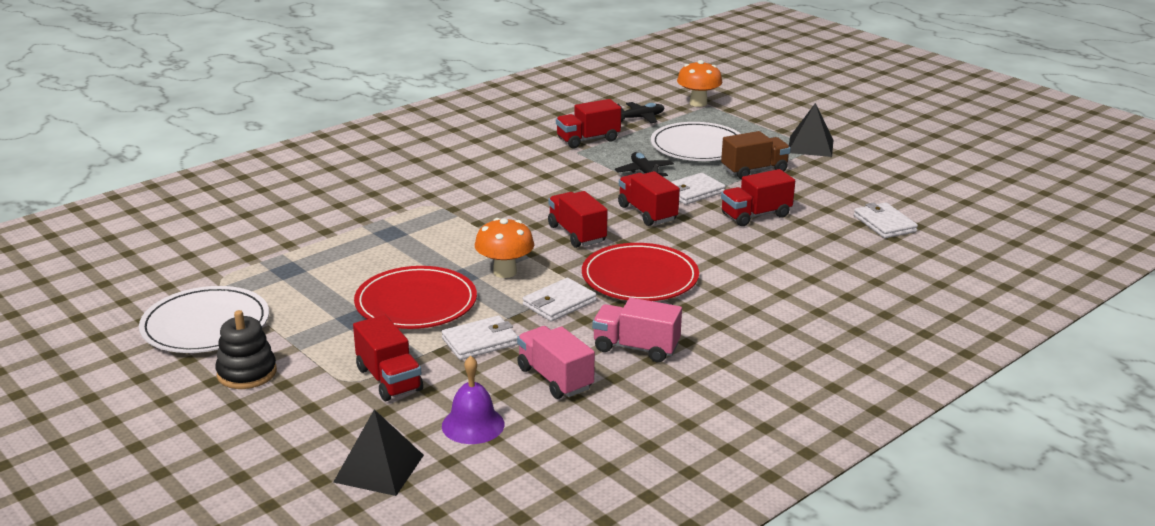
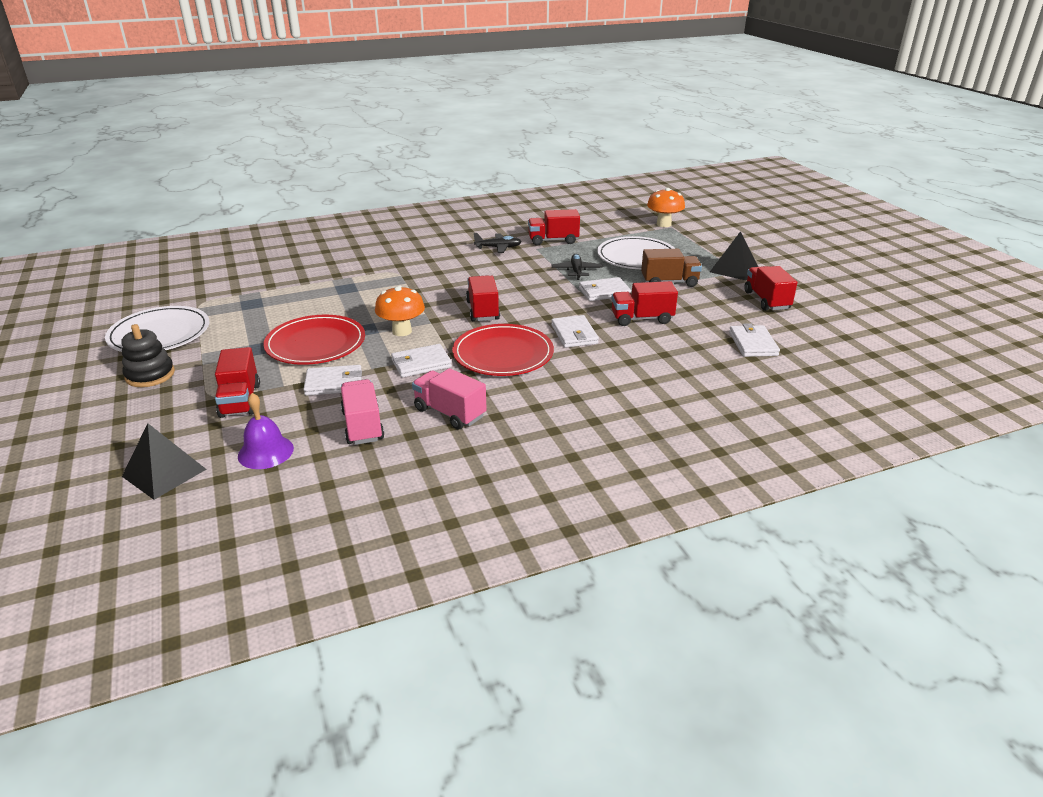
camera: 20 degrees right, 5 degrees up
(640, 118) = (607, 229): black plane -> black plane (498, 248)
(647, 213) = (552, 303): red truck -> red truck (766, 300)
(698, 243) = (574, 334): none -> white wallet

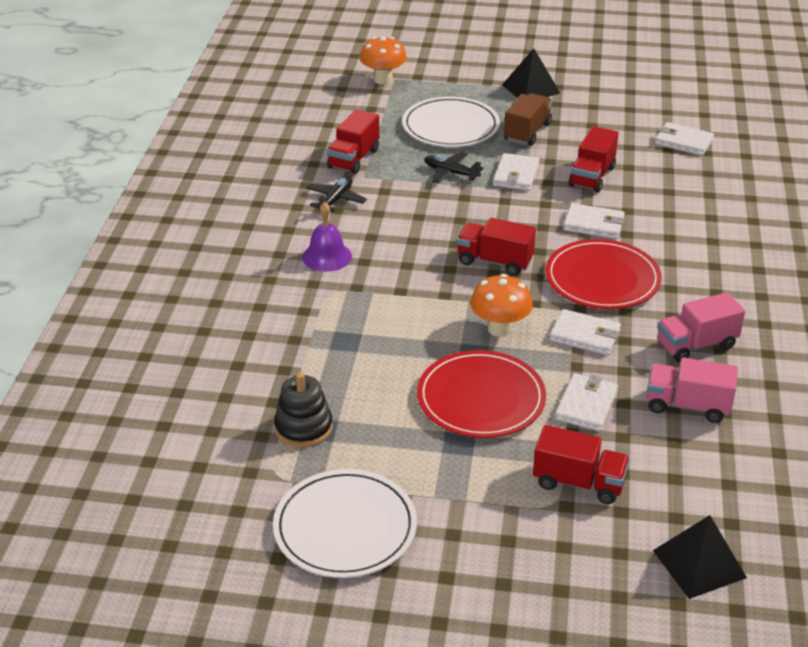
camera: 60 degrees left, 5 degrees up
(150, 375) = (462, 550): black stacking toy -> black stacking toy (303, 428)
(265, 452) = (699, 482): purple bell -> purple bell (327, 256)
(421, 363) = (585, 335): white wallet -> white wallet turned 75 degrees counterclockwise
(766, 300) = (609, 101): red truck -> none

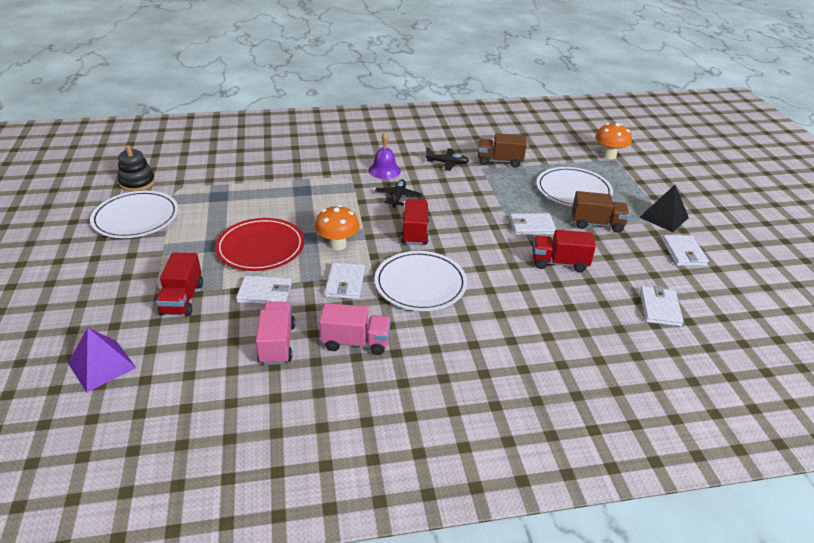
camera: 70 degrees right, 0 degrees up
(303, 428) = (218, 191): black stacking toy -> black stacking toy (137, 183)
(353, 159) = (499, 161): red truck -> brown truck
(451, 173) = (512, 199): black plane -> black plane (398, 197)
(593, 224) = (491, 271): white wallet -> white wallet (683, 253)
(602, 279) = (420, 284): red plate -> white plate
(696, 345) = (356, 342): pink truck -> pink truck turned 135 degrees clockwise
(699, 564) = (102, 365): black pyramid -> purple pyramid

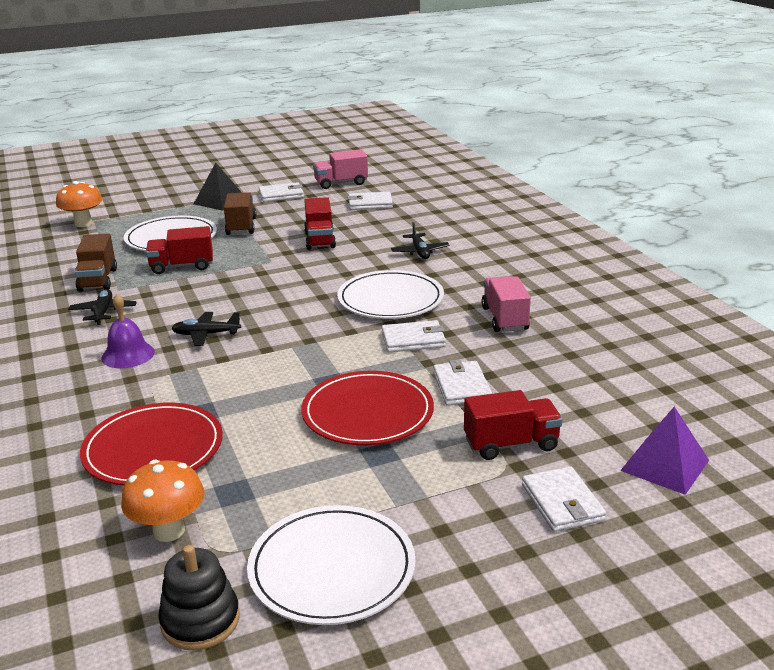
camera: 100 degrees left, 10 degrees down
(275, 176) = (153, 449): none -> red plate
(277, 344) = (539, 359): pink truck -> pink truck (341, 183)
(337, 245) = (337, 357): orange mushroom -> orange mushroom (169, 531)
(415, 232) = (290, 314): red truck -> red truck (182, 266)
(518, 319) = (420, 252): none -> black plane
(531, 226) = (256, 254): white wallet -> white wallet (562, 503)

